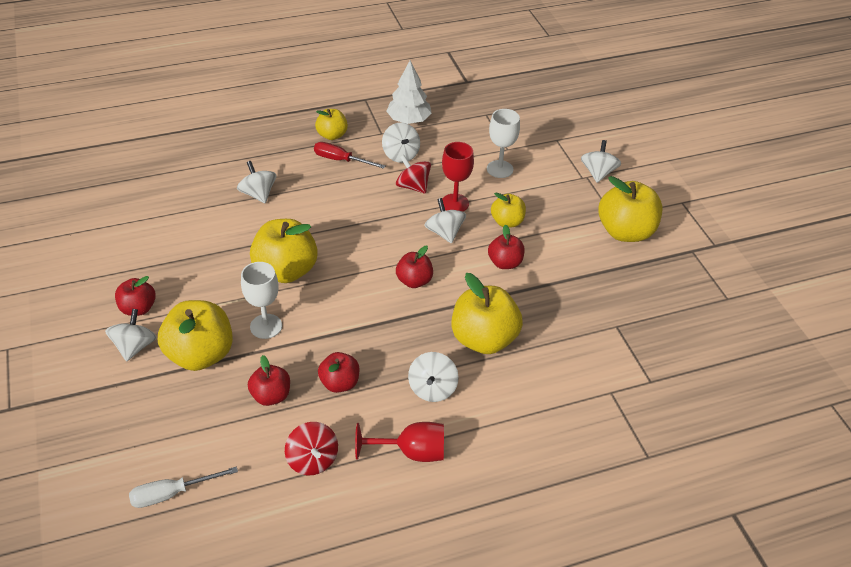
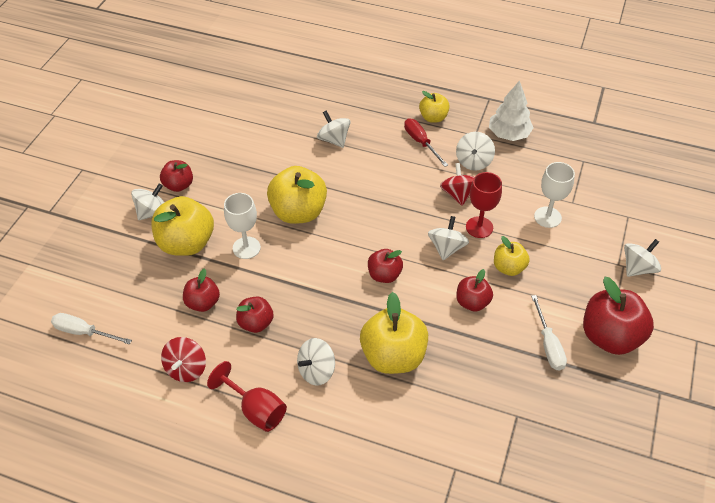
camera: 40 degrees right, 5 degrees up
(258, 194) = (334, 139): white spinning top -> white spinning top turned 45 degrees counterclockwise
(589, 262) = (548, 344): none -> white screwdriver
(625, 232) = (610, 336): yellow apple -> red apple

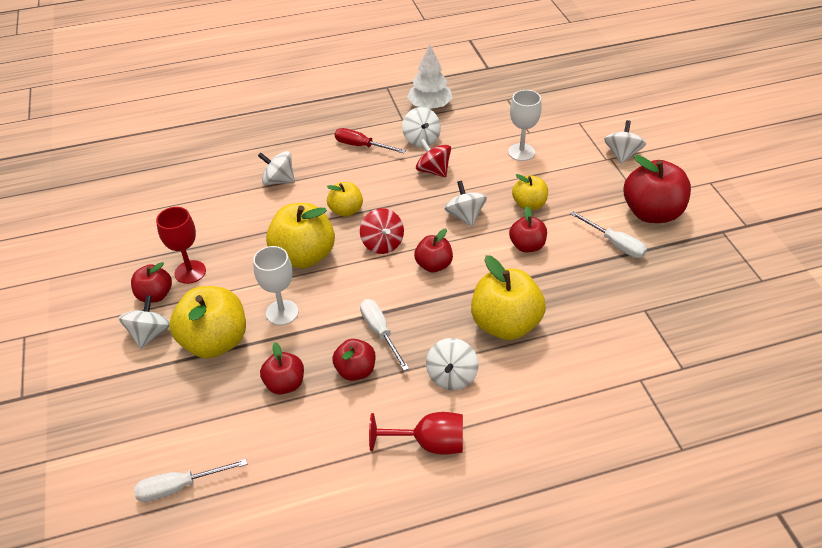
camera: 35 degrees left, 5 degrees down
(186, 368) = (325, 451): red spinning top -> red spinning top (382, 243)
(298, 304) = (380, 332): none -> white screwdriver
(433, 117) = (353, 122): yellow apple -> yellow apple (346, 211)
(479, 227) = (475, 187): red goblet -> red goblet (190, 272)

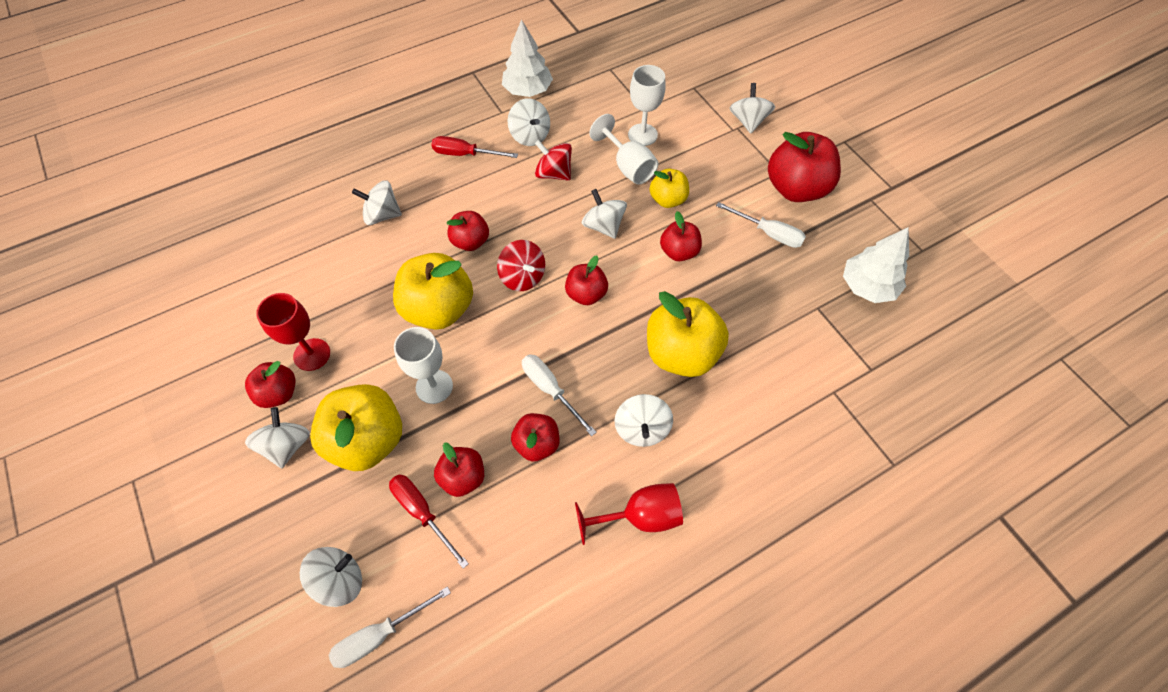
camera: 15 degrees left, 15 degrees up
(160, 439) = (339, 580): none -> white spinning top
(243, 403) = (422, 512): none -> red screwdriver
(346, 211) = (470, 241): yellow apple -> red apple
(501, 174) = (628, 167): none -> white goblet
(698, 301) = (867, 286): none -> white tree

